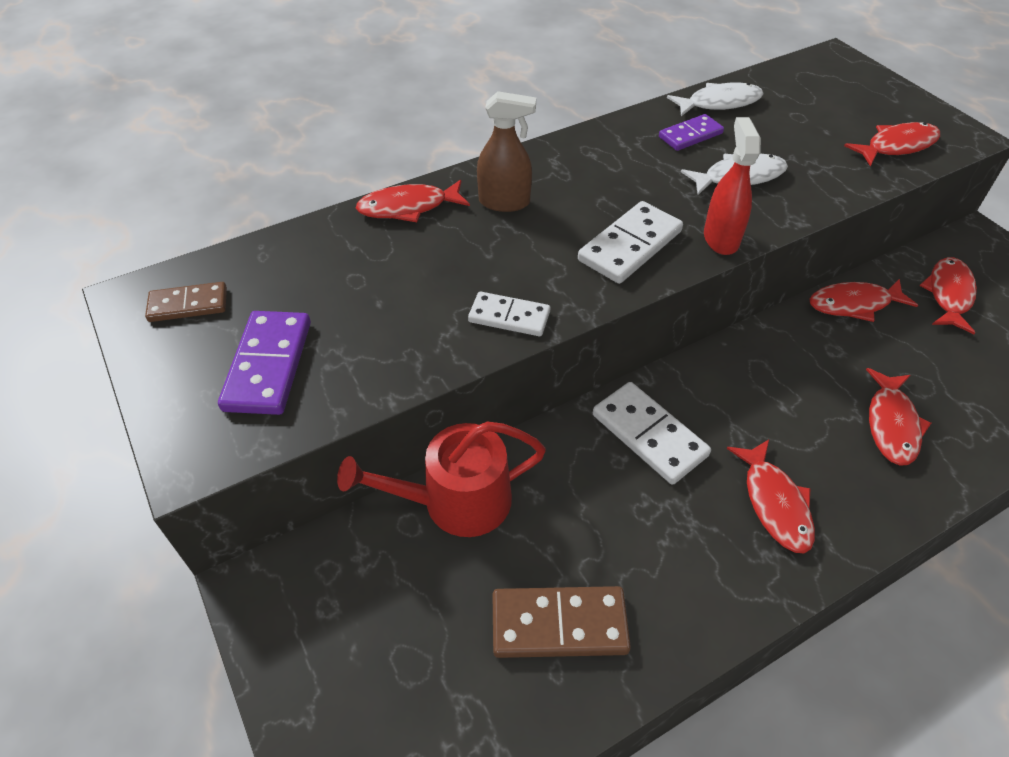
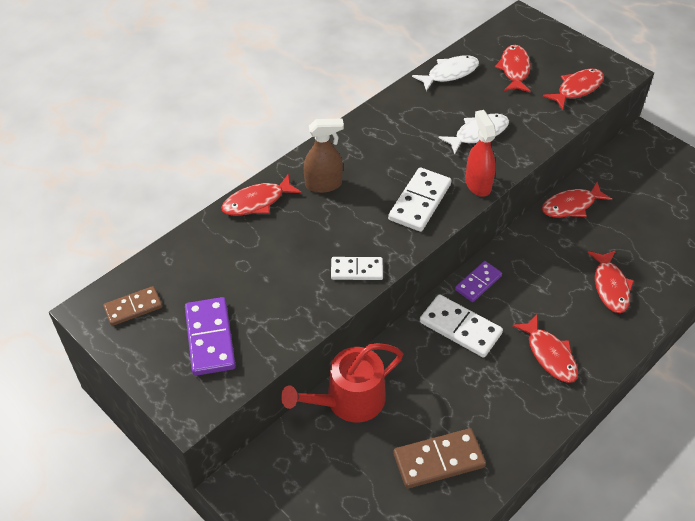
camera: 15 degrees left, 0 degrees up
(690, 135) = (436, 105): purple domino -> purple domino (478, 283)
(948, 294) = (630, 186): red fish -> red fish (514, 70)

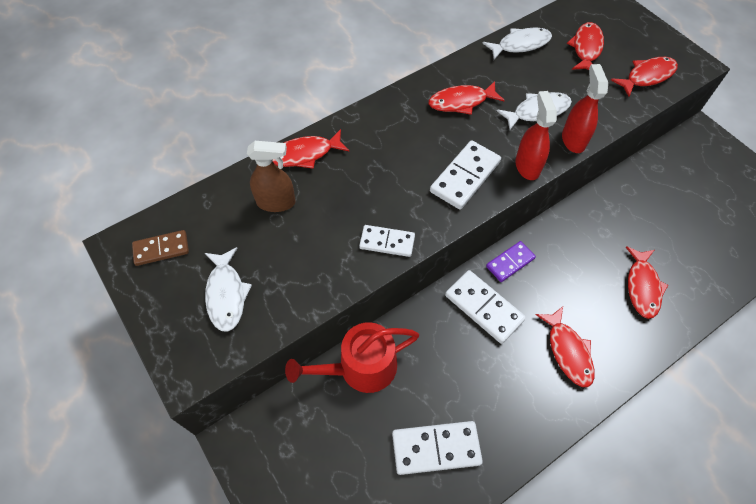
camera: 10 degrees right, 10 degrees up
(210, 338) = (226, 294): purple domino -> white fish
(324, 184) = (373, 145): brown spray bottle -> brown spray bottle (276, 202)
(438, 460) = (436, 448): brown domino -> white domino
(517, 155) = (573, 140): none -> red spray bottle
(571, 206) = (617, 194): red fish -> red fish (461, 102)

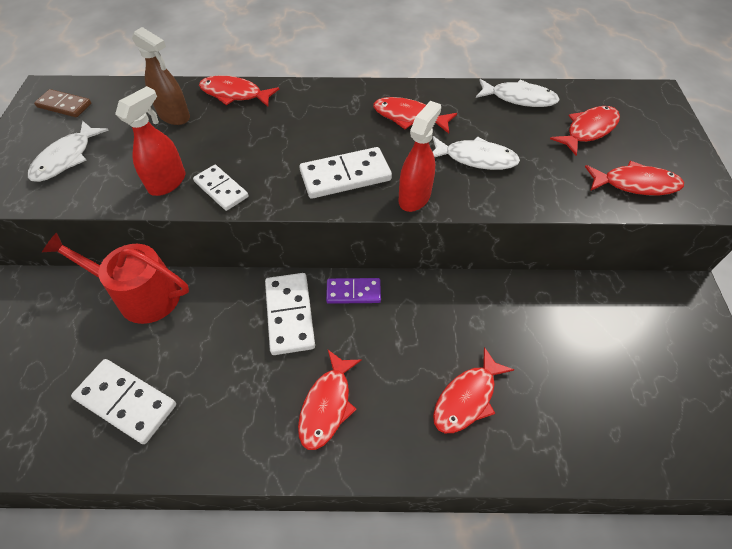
camera: 35 degrees right, 5 degrees down
(573, 140) = (487, 199): red spray bottle -> red spray bottle (167, 182)

